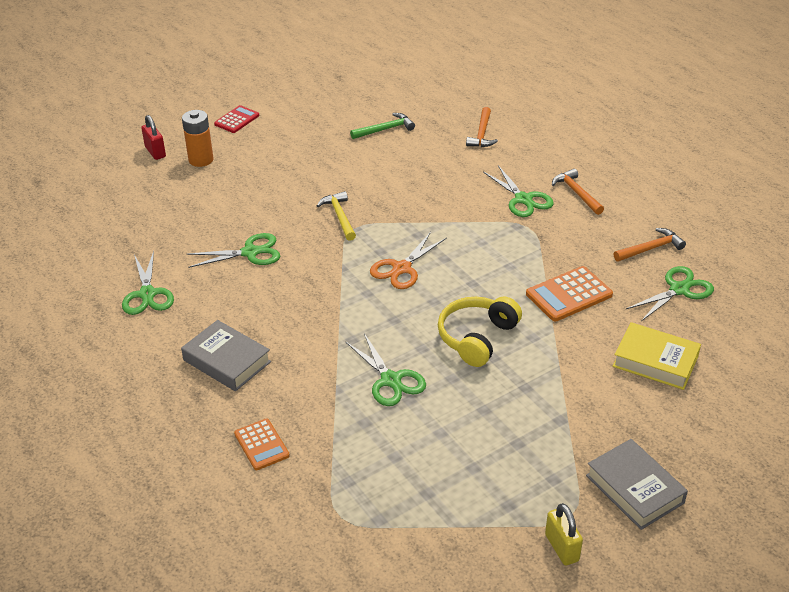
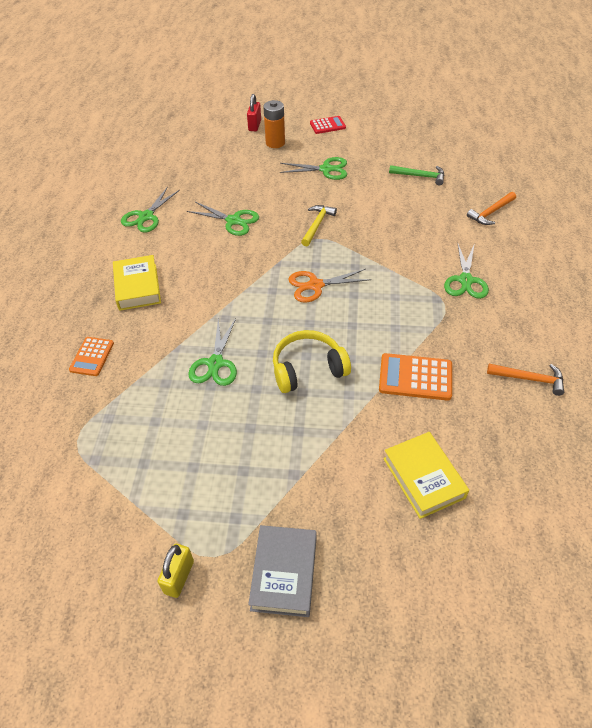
camera: 40 degrees right, 10 degrees up
(227, 361) = (138, 287): grey book -> yellow book
(576, 193) = (516, 297): orange hammer -> none
(679, 289) = (515, 429): green scissors -> green scissors (326, 169)

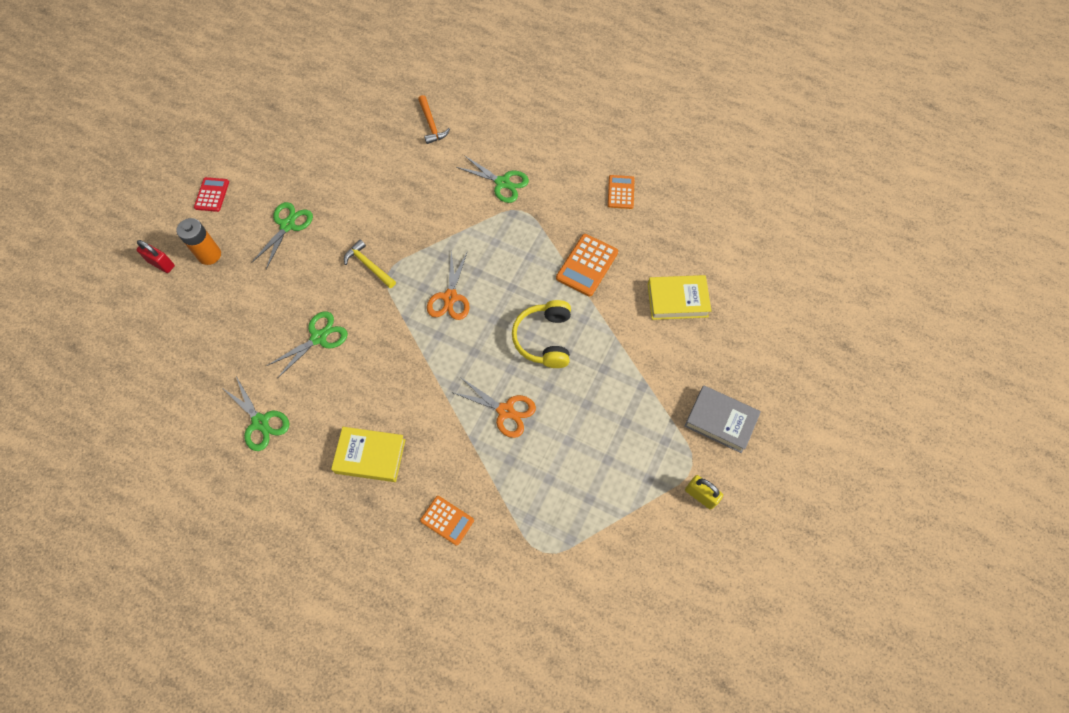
camera: 70 degrees left, 15 degrees up
(215, 363) = (505, 411): green scissors -> orange scissors
(420, 176) = (349, 152): green hammer -> none
(530, 379) = (620, 192): orange hammer -> orange calculator

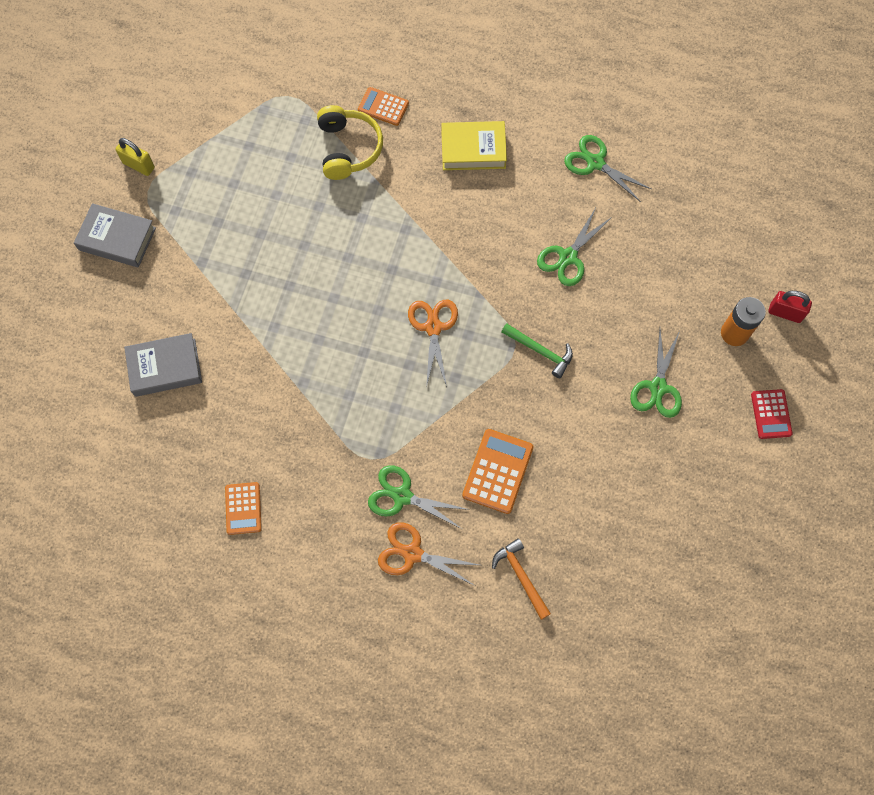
camera: 170 degrees right, 5 degrees up
(369, 265) = (540, 351): yellow hammer -> green hammer
(505, 411) = (345, 213): orange scissors -> orange scissors (412, 553)
(544, 339) = (315, 296): yellow headphones -> yellow headphones (348, 149)
(587, 265) = (277, 395): orange calculator -> orange calculator (497, 471)
(677, 300) = (165, 367): yellow book -> grey book

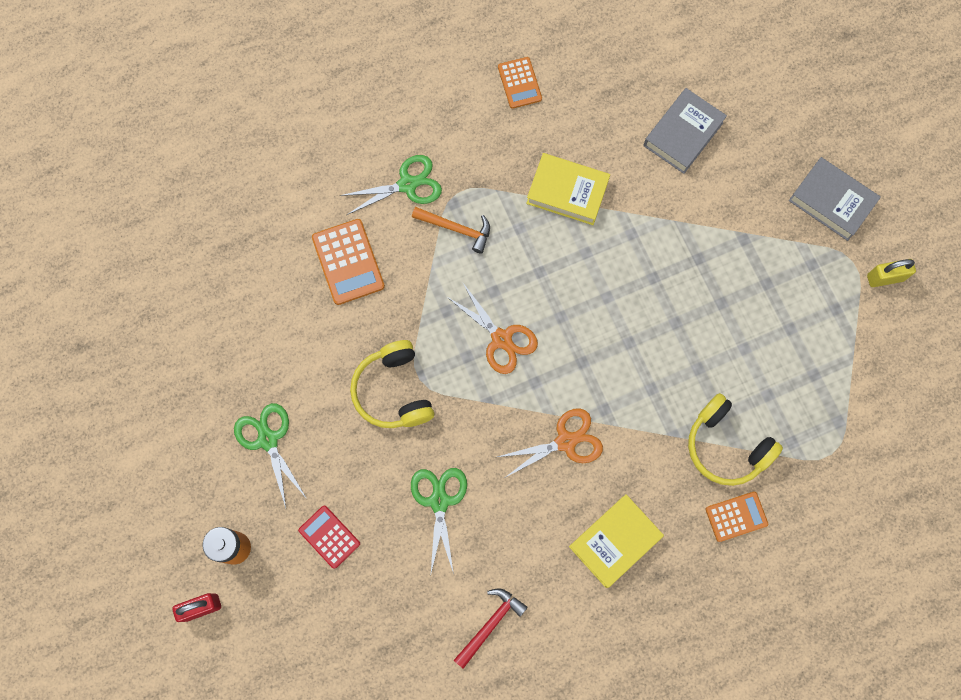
camera: 140 degrees right, 5 degrees up
(117, 239) = (831, 202): grey book -> grey book turned 60 degrees clockwise
(243, 508) = (519, 83): orange calculator -> orange calculator turned 150 degrees counterclockwise
(290, 393) = (567, 192): none -> yellow book
(412, 553) = (363, 150): orange scissors -> orange scissors (566, 441)
(521, 576) = (266, 197): orange hammer -> orange hammer (456, 229)
(540, 351) = (393, 391): green hammer -> yellow headphones
(595, 163) = (490, 624): green scissors -> red hammer
(771, 414) = (152, 494): red calculator -> red calculator (329, 537)

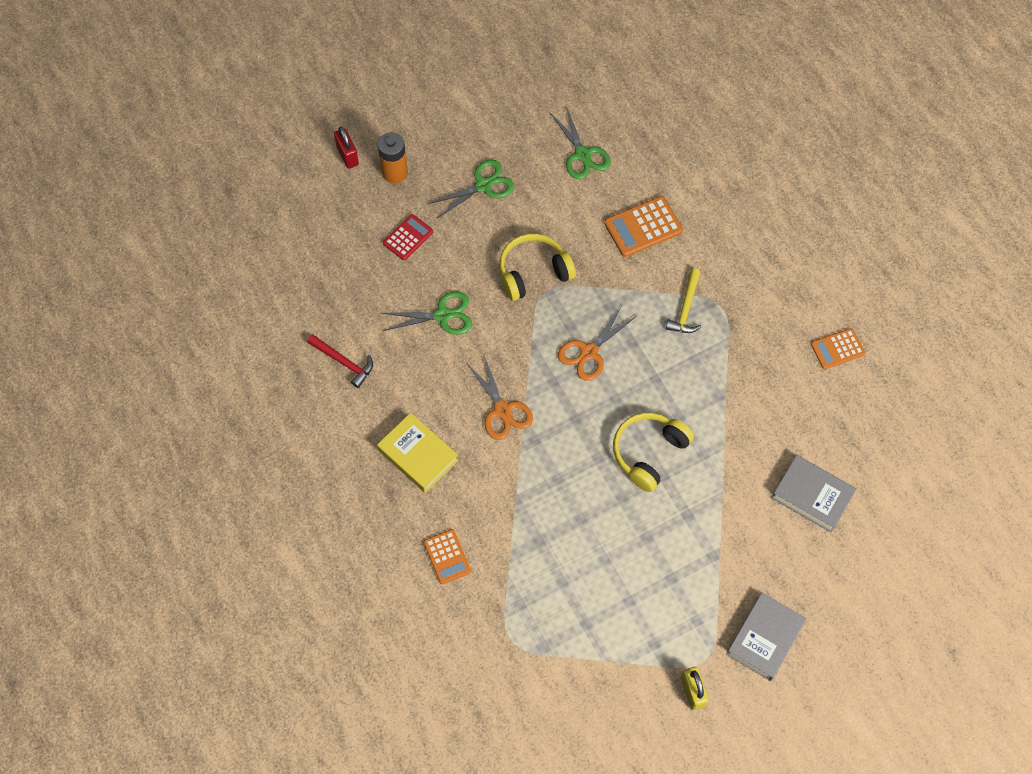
camera: 85 degrees right, 10 degrees down
(407, 184) = (721, 266): green scissors -> green scissors (582, 154)
(456, 229) = (685, 308): orange hammer -> yellow hammer
(567, 192) = (735, 397): yellow book -> none
(726, 445) = (511, 546): yellow headphones -> yellow headphones (649, 453)

